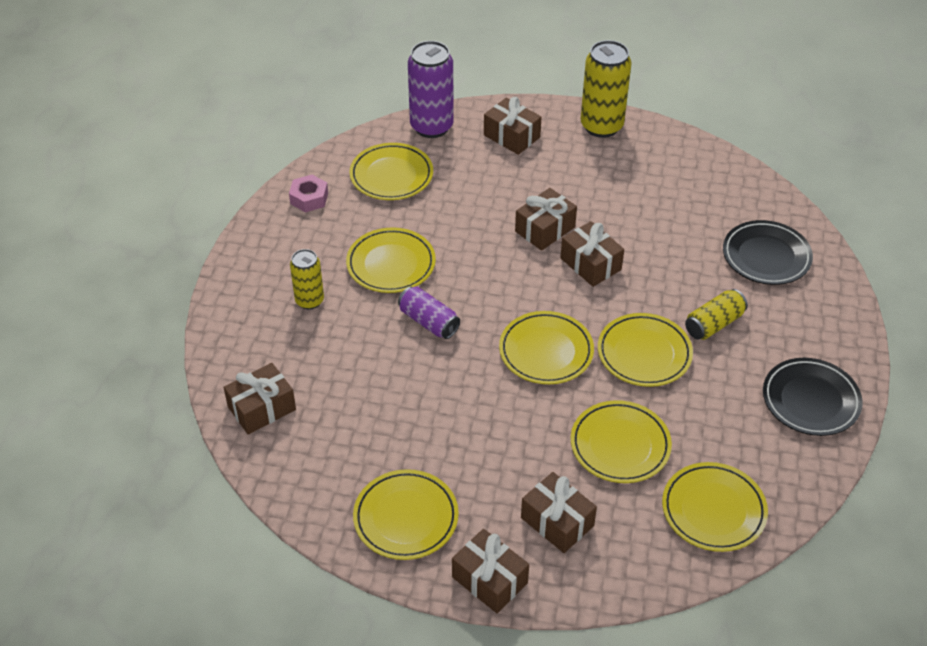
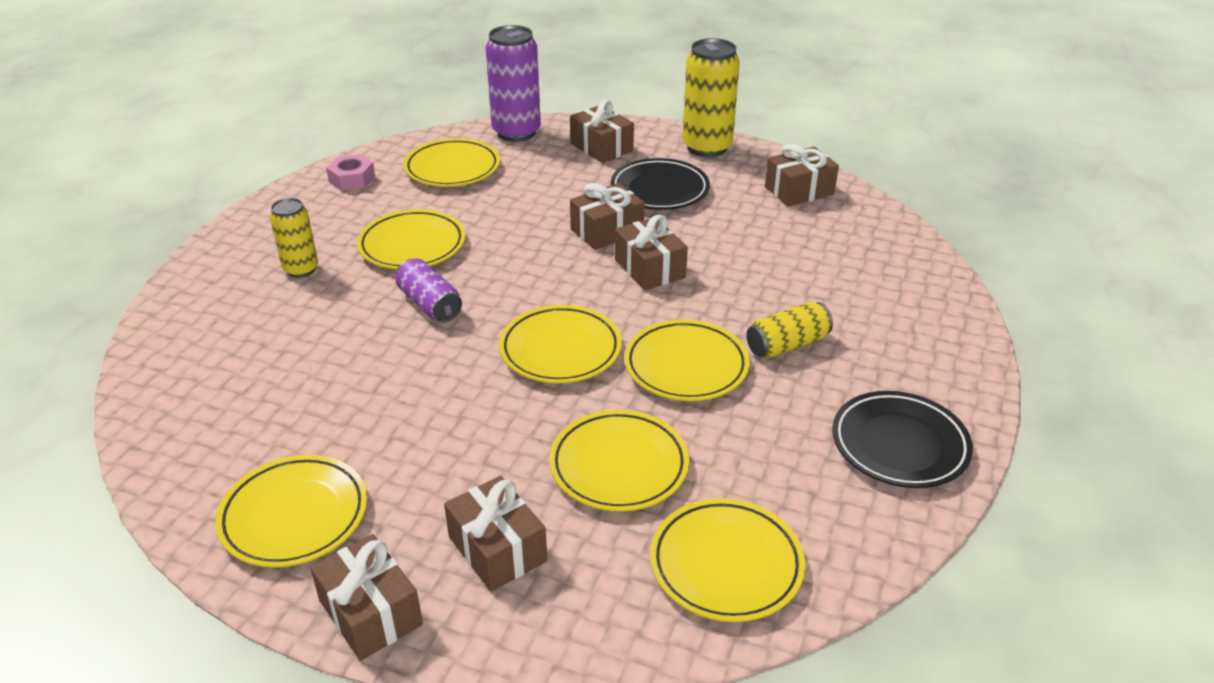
camera: 10 degrees right, 10 degrees down
(262, 408) = (183, 369): brown gift -> brown gift (799, 190)
(766, 257) = (872, 283): black plate -> black plate (659, 190)

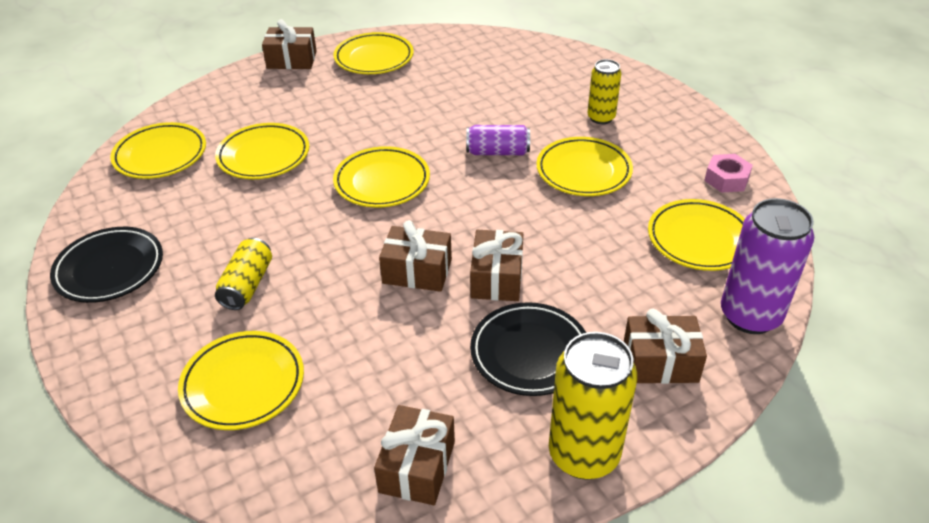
camera: 130 degrees right, 5 degrees up
(497, 549) = (273, 99): brown gift -> none
(686, 366) = (296, 224): yellow plate -> yellow plate (243, 384)

